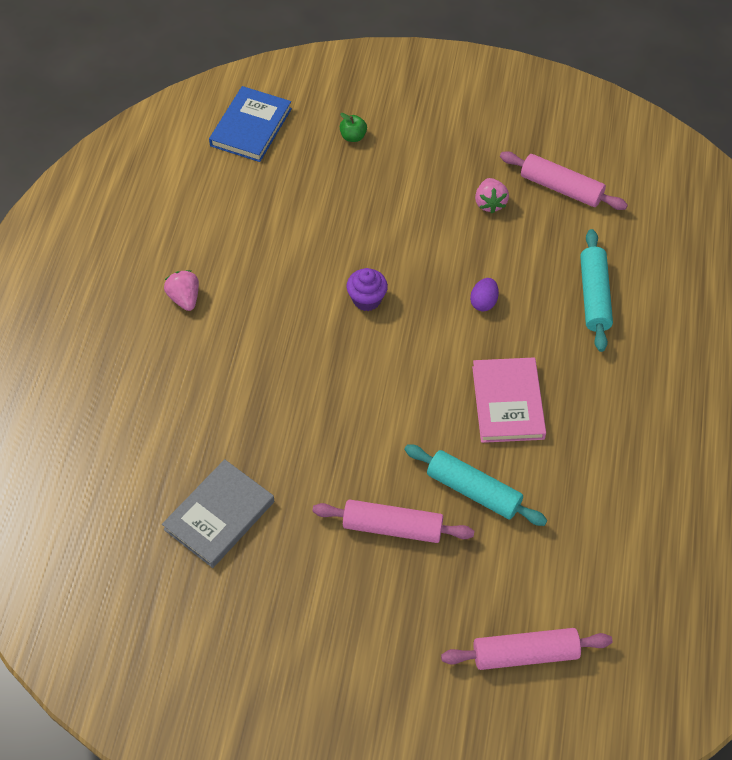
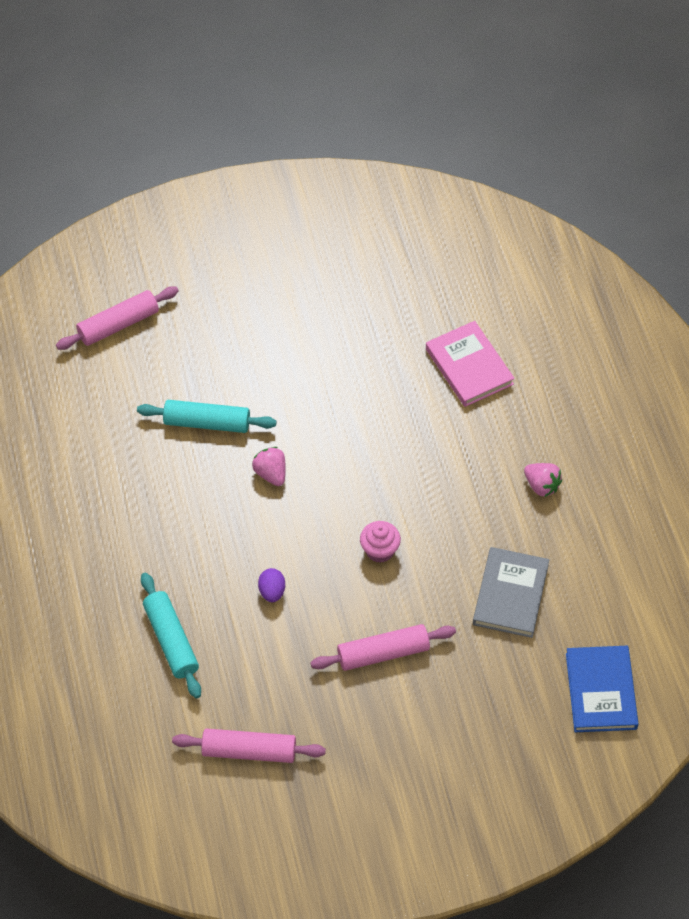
camera: 155 degrees right, 0 degrees up
(219, 515) = (396, 328): grey book -> grey book (510, 594)
(353, 137) = (491, 724): green apple -> none
(367, 299) = (379, 550): purple cupcake -> pink cupcake
(392, 527) = (258, 371): pink rolling pin -> pink rolling pin (383, 653)
(490, 203) = (313, 702): pink strawberry -> pink strawberry (271, 473)
(508, 402) = (209, 506): pink book -> pink book (469, 366)

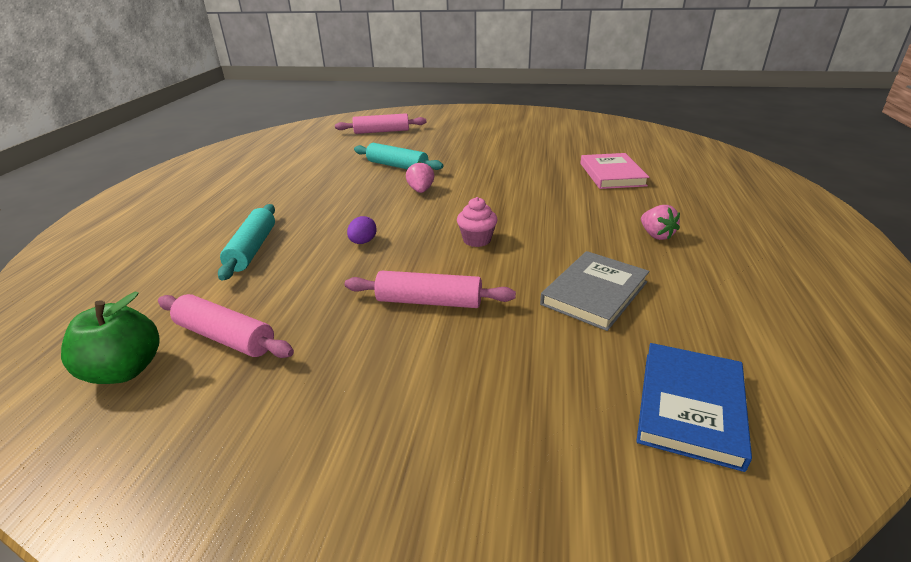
camera: 25 degrees right, 25 degrees down
(204, 808) = (125, 370): none -> green apple

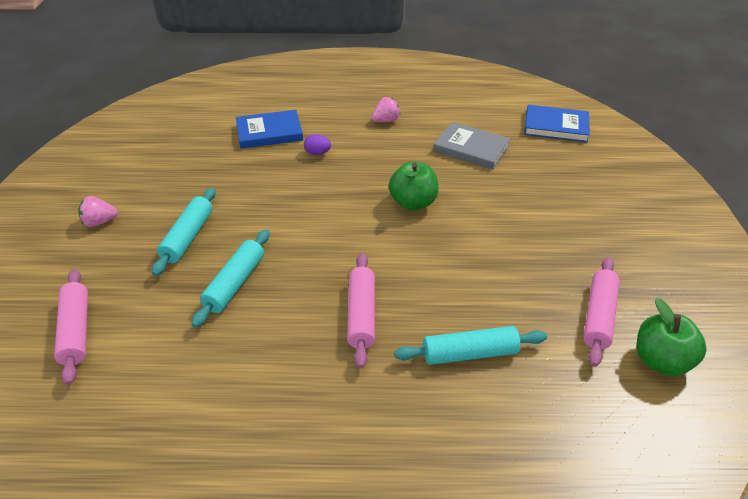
camera: 100 degrees left, 10 degrees up
(363, 242) = (434, 272): purple egg -> purple egg (317, 153)
(421, 190) = (311, 251): pink strawberry -> pink strawberry (99, 222)
(429, 301) = (509, 217): pink rolling pin -> pink rolling pin (361, 314)
(457, 151) = (188, 237): none -> turquoise rolling pin
(477, 240) = (413, 203): pink cupcake -> green apple
(612, 174) = (269, 132): pink book -> blue book

